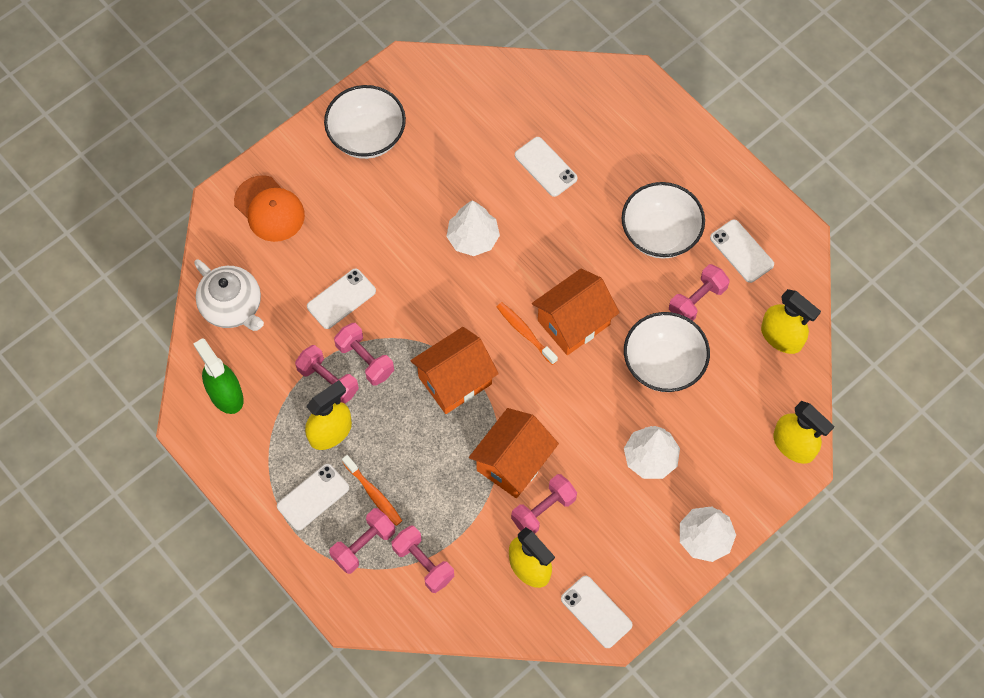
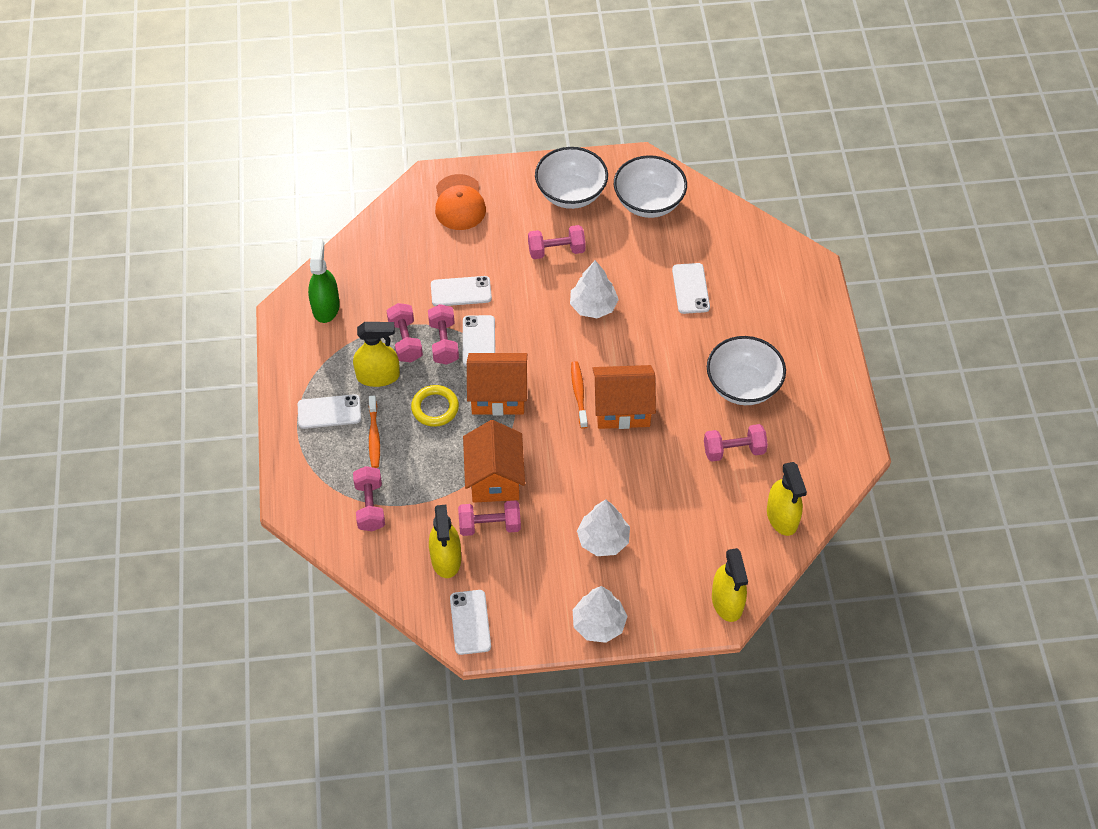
camera: 35 degrees right, 10 degrees down
(232, 307) = (379, 252): white teapot -> none
(363, 545) = (337, 466): pink dumbbell -> pink dumbbell (556, 250)
(407, 429) = (435, 408): none -> yellow ring
(513, 462) = (494, 478): orange house -> orange house turned 75 degrees counterclockwise
(663, 364) = (669, 480): white bowl -> white bowl (648, 203)
(741, 251) = (800, 436): white phone -> white phone (478, 341)

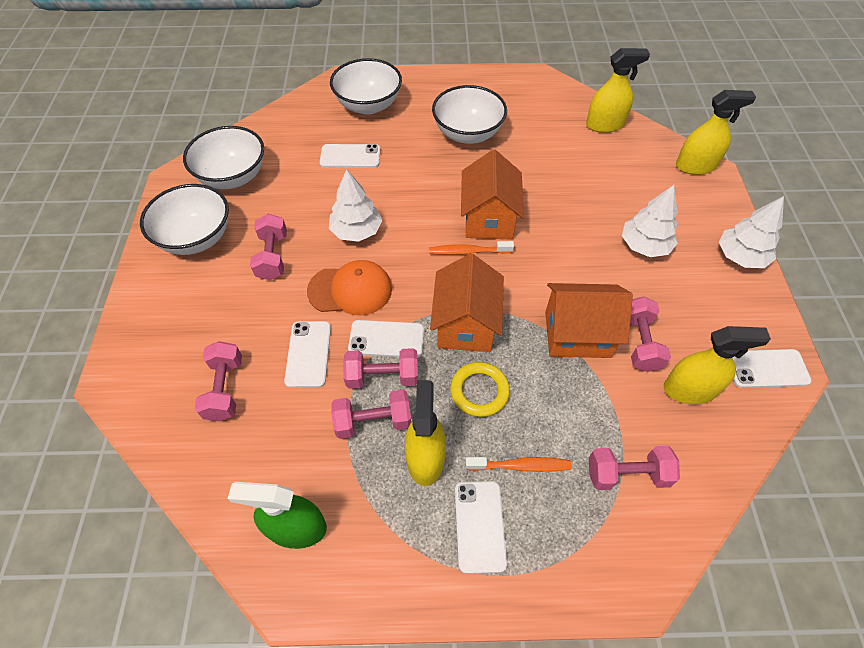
camera: 85 degrees left, 0 degrees up
(459, 203) = (167, 348): orange cap -> orange cap (350, 290)
(734, 450) = (537, 146): pink dumbbell -> pink dumbbell (225, 389)
(773, 294) = (368, 105): none -> white bowl

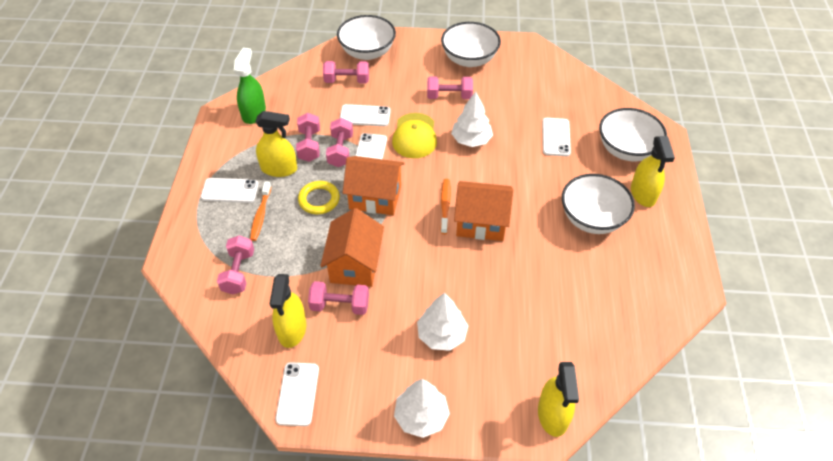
camera: 95 degrees right, 5 degrees down
(233, 177) = (530, 72): white bowl -> white bowl (367, 52)
(350, 290) = (414, 136): orange cap -> yellow cap
(605, 124) = (617, 339): yellow spray bottle -> yellow spray bottle (643, 194)

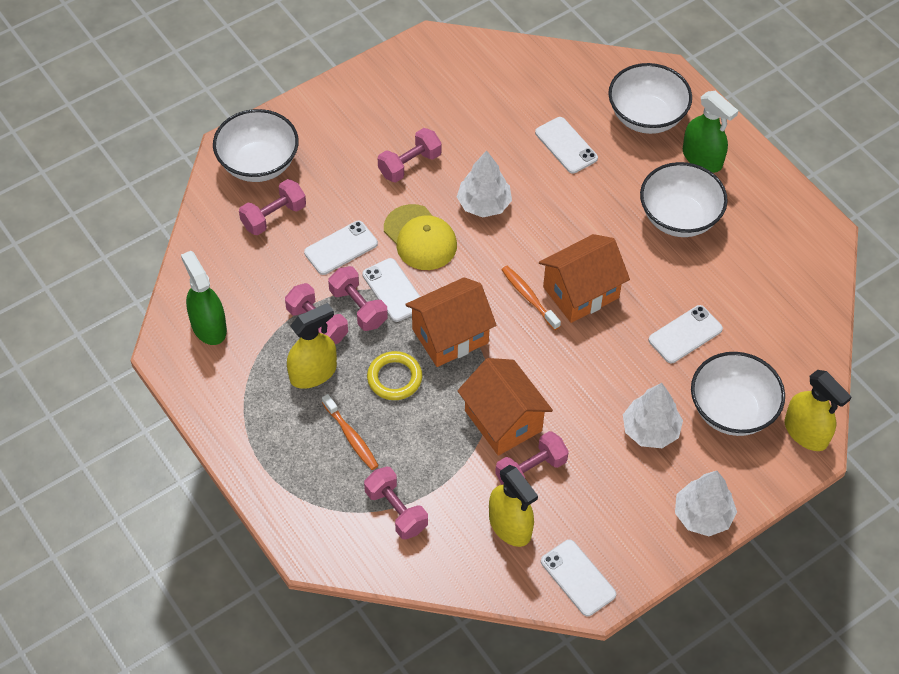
camera: 40 degrees left, 5 degrees up
(230, 190) = (286, 434): white phone -> white phone (685, 334)
(469, 59) = (386, 102): white bowl -> white bowl (732, 410)
(643, 194) = (702, 158): yellow spray bottle -> green spray bottle

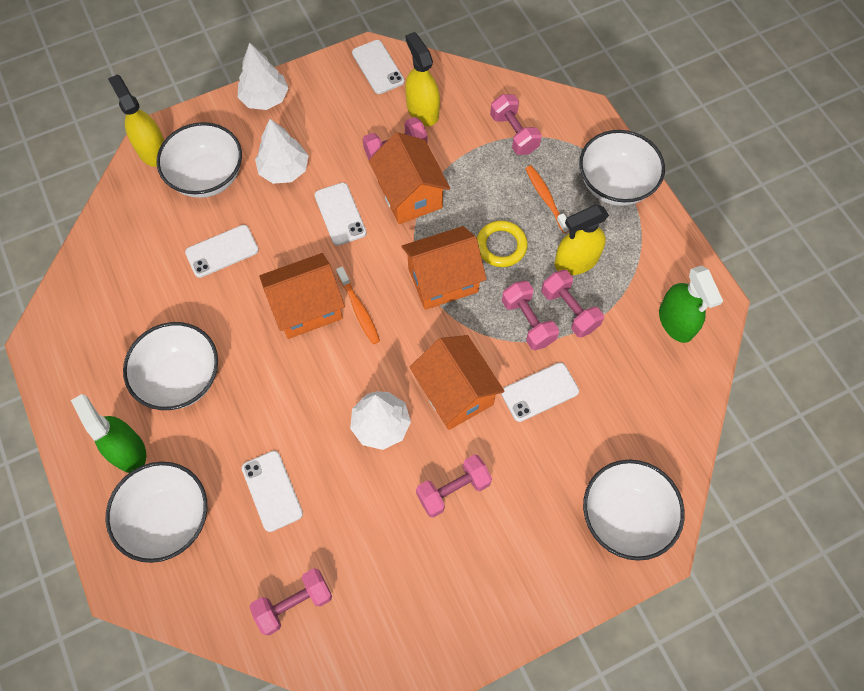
camera: 170 degrees left, 10 degrees up
(273, 216) = (609, 442): pink dumbbell -> pink dumbbell (294, 603)
(274, 463) = (615, 184): none -> white bowl
(393, 290) = (491, 336): white phone -> white phone (340, 214)
(420, 238) = (455, 392): yellow cap -> orange house

